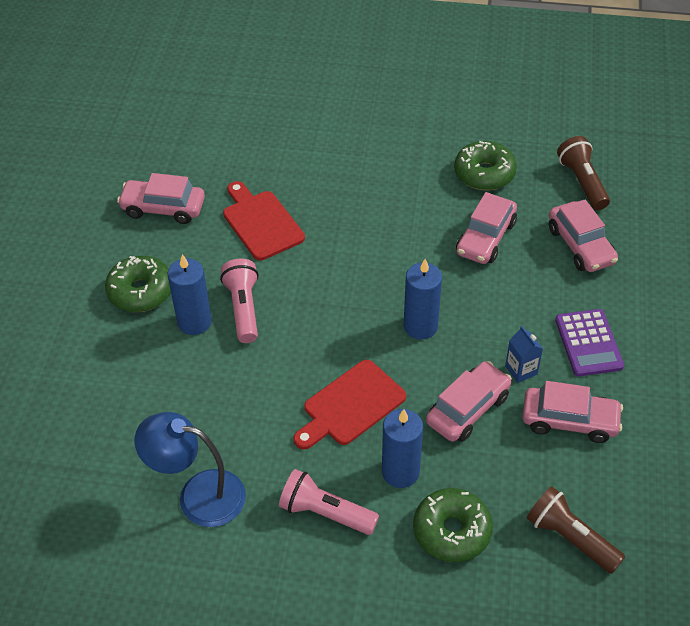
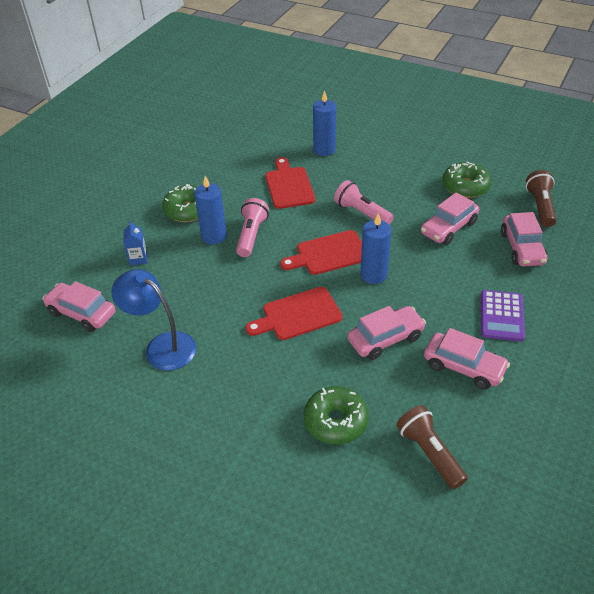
camera: 20 degrees right, 5 degrees down
(163, 208) = (227, 164): pink car -> pink car (82, 313)
(325, 513) = (246, 382): pink flashlight -> pink flashlight (362, 213)
(354, 311) = (329, 254): none -> red cutting board
(400, 472) = (314, 369): blue candle -> blue candle (324, 150)
(521, 370) = (439, 322): blue carton -> blue carton (138, 258)

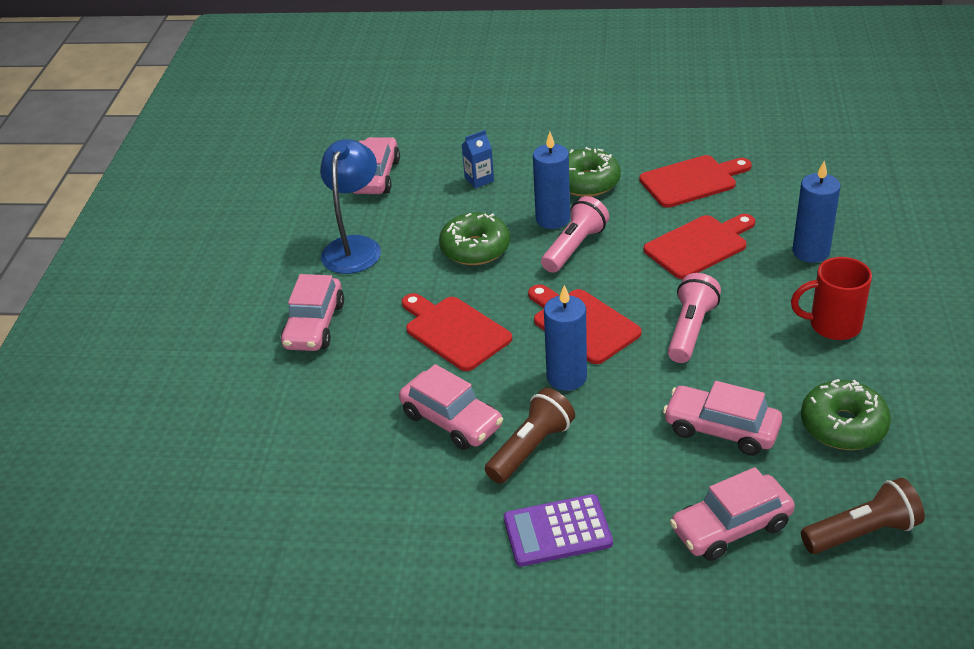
camera: 70 degrees right, 5 degrees down
(225, 168) = (692, 181): none -> red cutting board
(251, 235) = (574, 247): pink flashlight -> pink flashlight turned 45 degrees counterclockwise
(335, 421) = (300, 413): green donut -> green donut (475, 249)
(388, 163) = (833, 325): none -> red mug
(429, 453) = (281, 508): brown flashlight -> brown flashlight (531, 448)
(463, 367) = (436, 510): pink car -> pink car (314, 325)

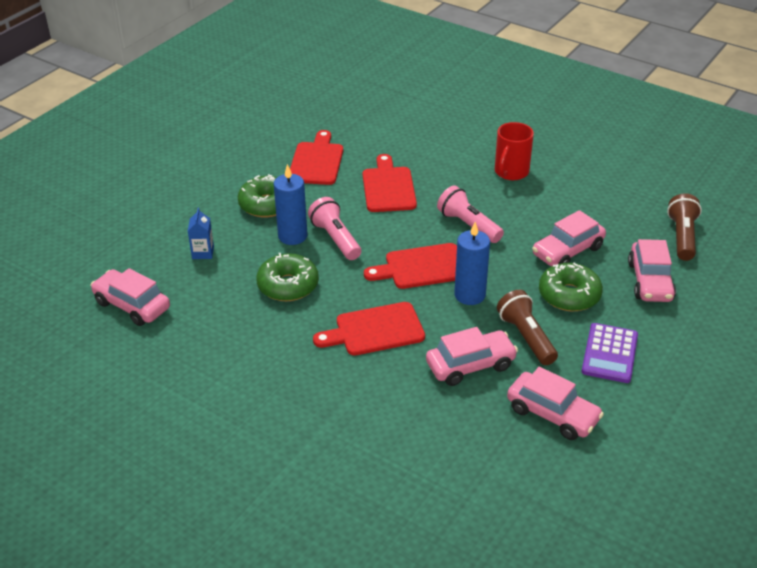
camera: 65 degrees left, 0 degrees up
(314, 325) = (297, 405): pink car -> pink car (552, 414)
(355, 246) = (217, 349): blue lamp -> none
(810, 252) = (437, 150): blue candle -> none
(843, 425) = (597, 206): green donut -> green donut (569, 295)

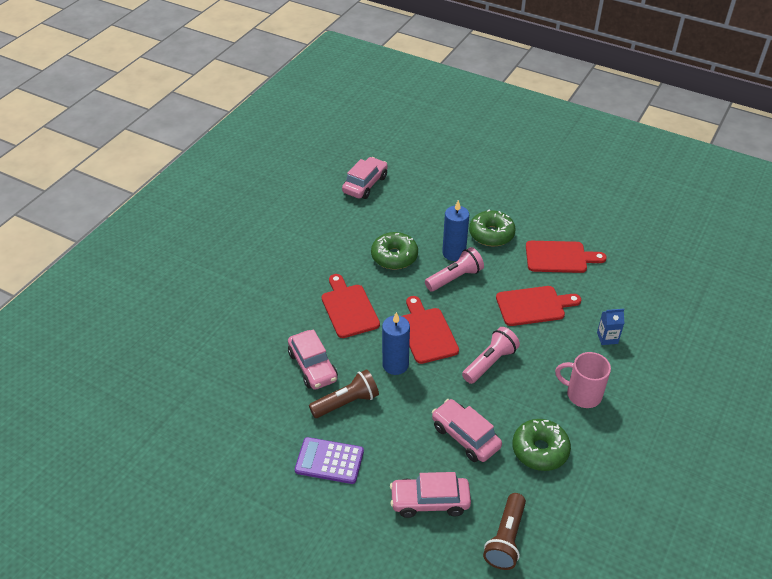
camera: 85 degrees right, 5 degrees up
(203, 252) = (426, 208): blue carton -> blue carton (607, 338)
(511, 172) = (582, 394): red mug -> pink mug
(552, 414) = (260, 418): pink car -> none
(569, 295) = (402, 435): green donut -> green donut (540, 450)
(682, 237) = (506, 538): brown flashlight -> brown flashlight turned 105 degrees clockwise

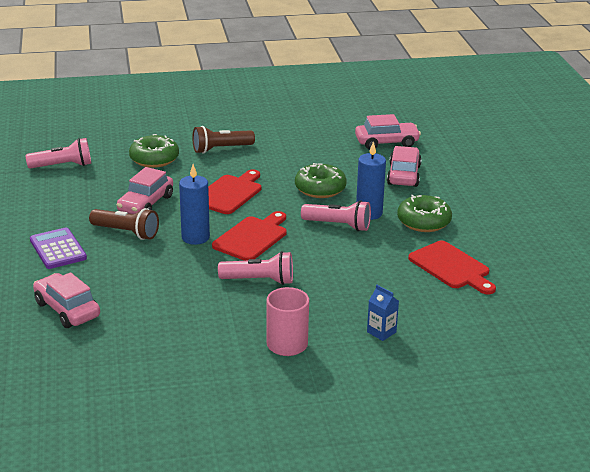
camera: 50 degrees right, 15 degrees down
(188, 386) = (63, 166): none -> pink flashlight
(465, 436) = (157, 300): pink car -> pink car (403, 175)
(506, 538) = (67, 362): brown flashlight -> brown flashlight (221, 149)
(533, 306) = (364, 277): red cutting board -> none
(540, 450) = (188, 344): green donut -> green donut (154, 159)

